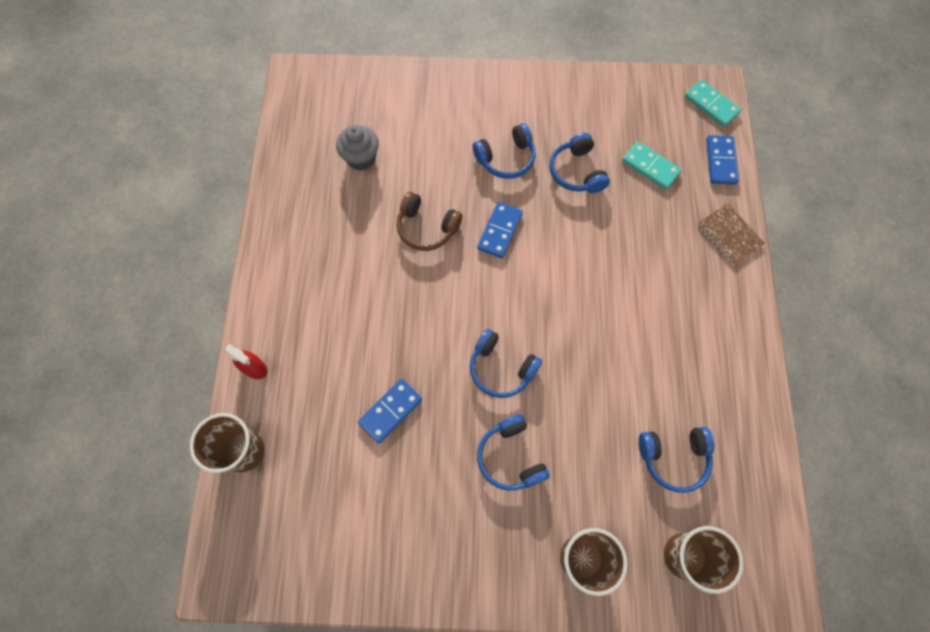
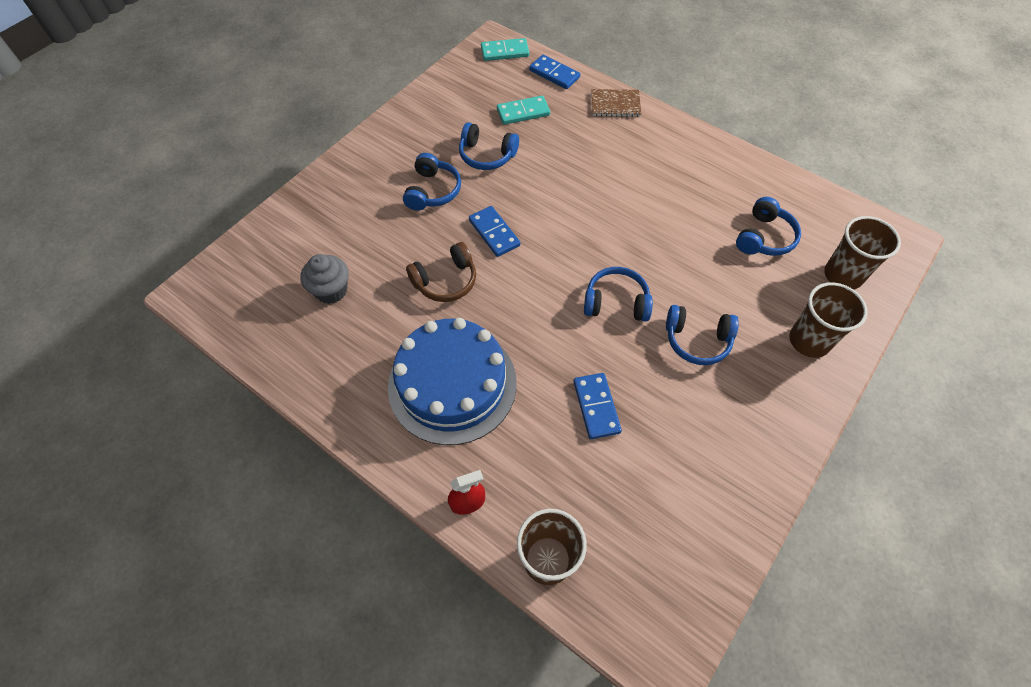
camera: 55 degrees left, 10 degrees down
(340, 294) = (452, 384): none -> blue cake
(501, 368) = (616, 302): blue headphones -> blue headphones turned 150 degrees counterclockwise

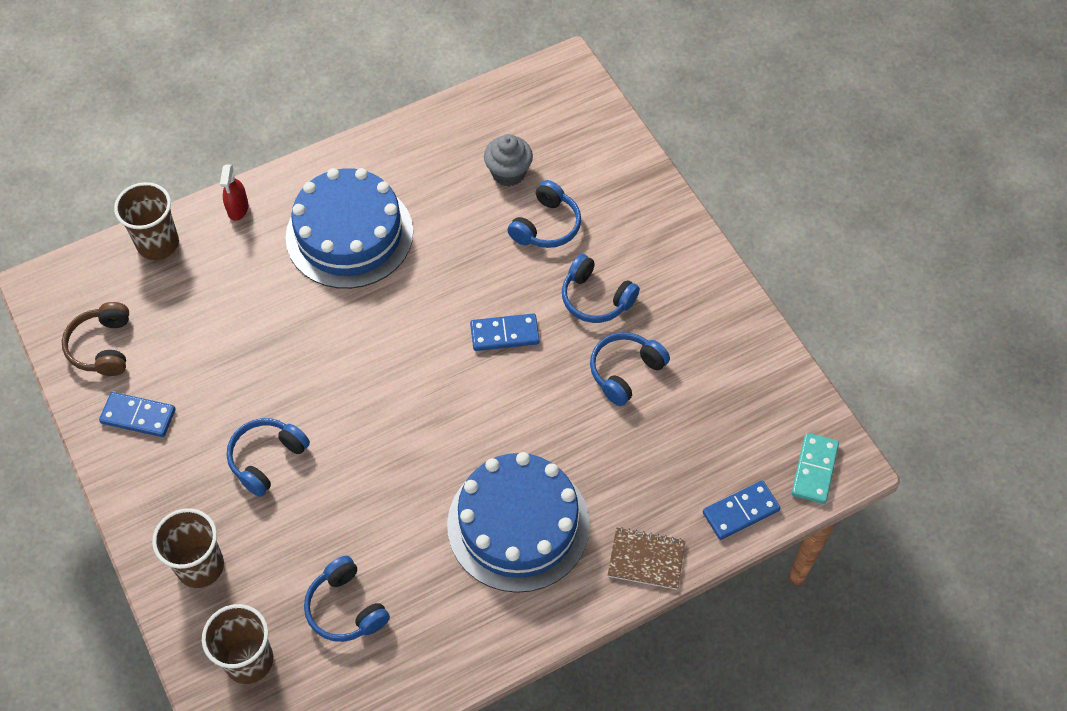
camera: 115 degrees right, 0 degrees up
(445, 281) = (466, 268): brown headphones -> brown headphones (103, 347)
(523, 112) = (682, 441): turquoise domino -> none
(596, 407) = (256, 336): blue domino -> blue domino (138, 416)
(615, 104) = (646, 559): brown notebook -> brown notebook turned 75 degrees clockwise
(616, 302) = (353, 408): blue headphones -> blue headphones (546, 226)
(637, 170) = (518, 524): none -> blue cake

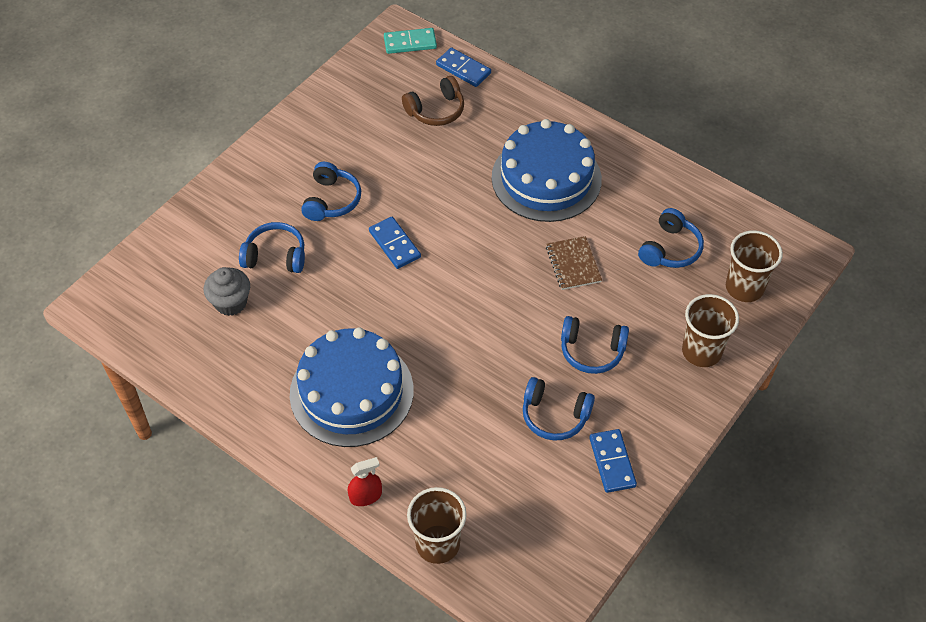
camera: 115 degrees left, 5 degrees down
(103, 347) = (566, 528): brown headphones -> brown headphones (436, 110)
(625, 372) = (388, 161): blue headphones -> blue headphones (554, 415)
(646, 559) = (527, 104): brown notebook -> brown notebook (573, 264)

